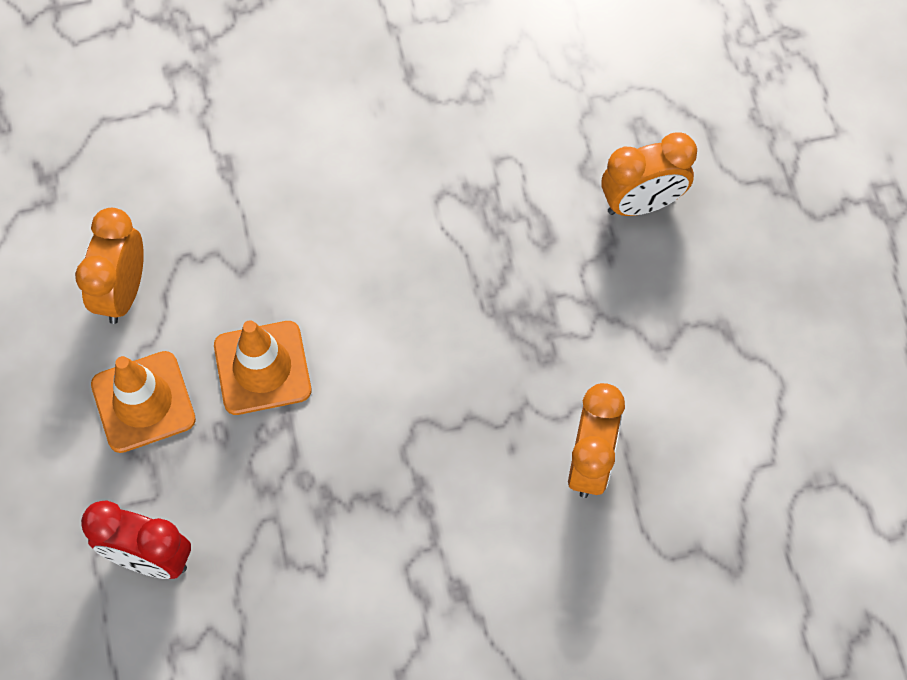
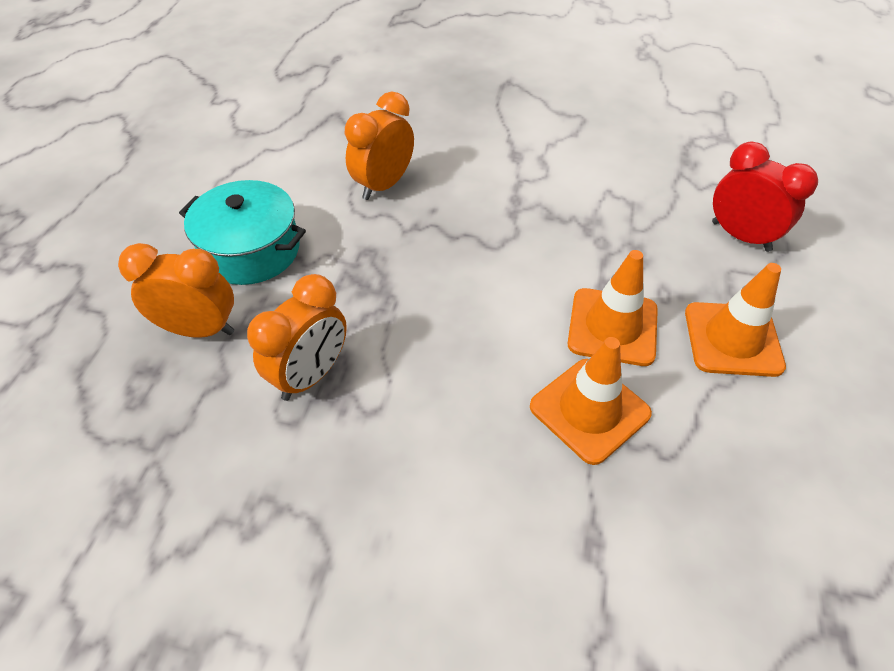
camera: 155 degrees left, 15 degrees down
(123, 292) = (742, 445): orange clock -> orange clock (311, 375)
(259, 271) = (589, 410): none -> orange traffic cone
(666, 307) = (251, 250): none -> turquoise pot

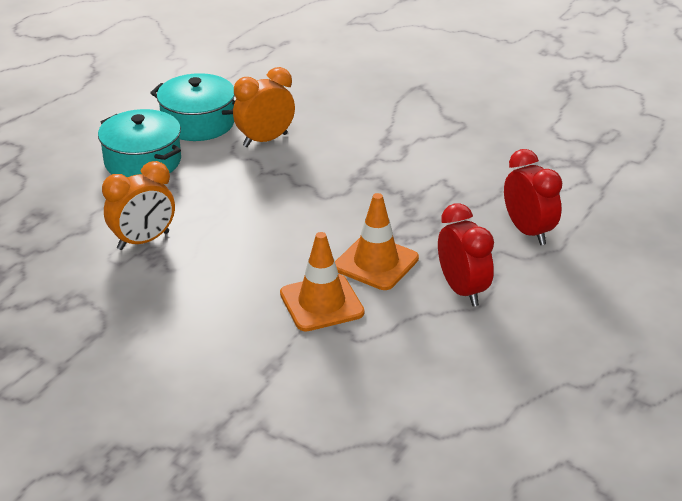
camera: 20 degrees right, 15 degrees down
(199, 329) = (83, 200): orange clock -> none
(293, 180) = (198, 123): none -> turquoise pot
(732, 339) = (462, 290): orange traffic cone -> red clock

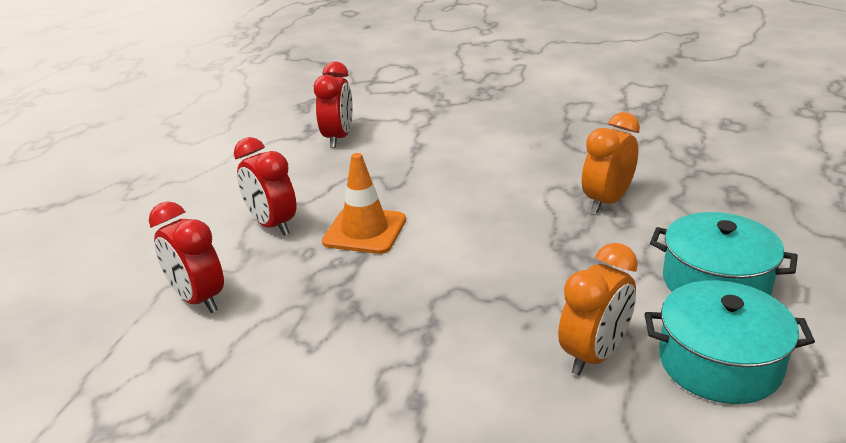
camera: 165 degrees right, 5 degrees down
(321, 303) = (401, 190): orange traffic cone -> none
(362, 412) = (338, 138): none -> red clock

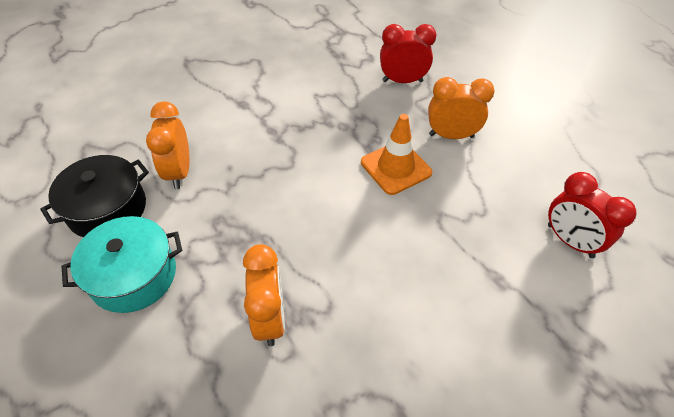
camera: 130 degrees right, 20 degrees up
(272, 225) = (451, 136): red clock -> orange clock
(719, 363) = (107, 209): turquoise pot -> black pot

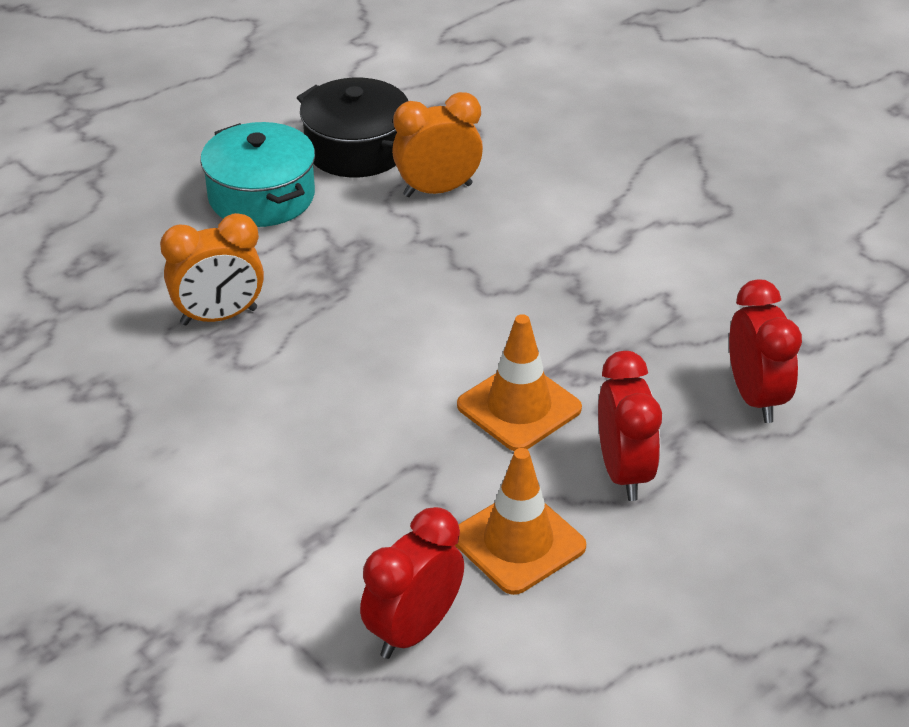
camera: 80 degrees right, 10 degrees down
(451, 136) = (624, 472): orange clock -> red clock
(501, 185) = (518, 542): none -> orange traffic cone

